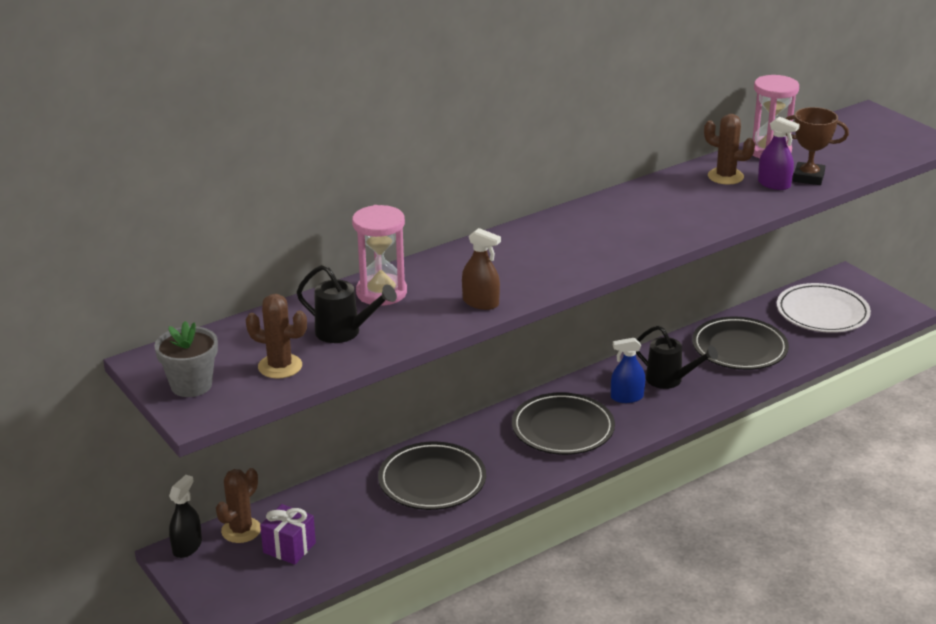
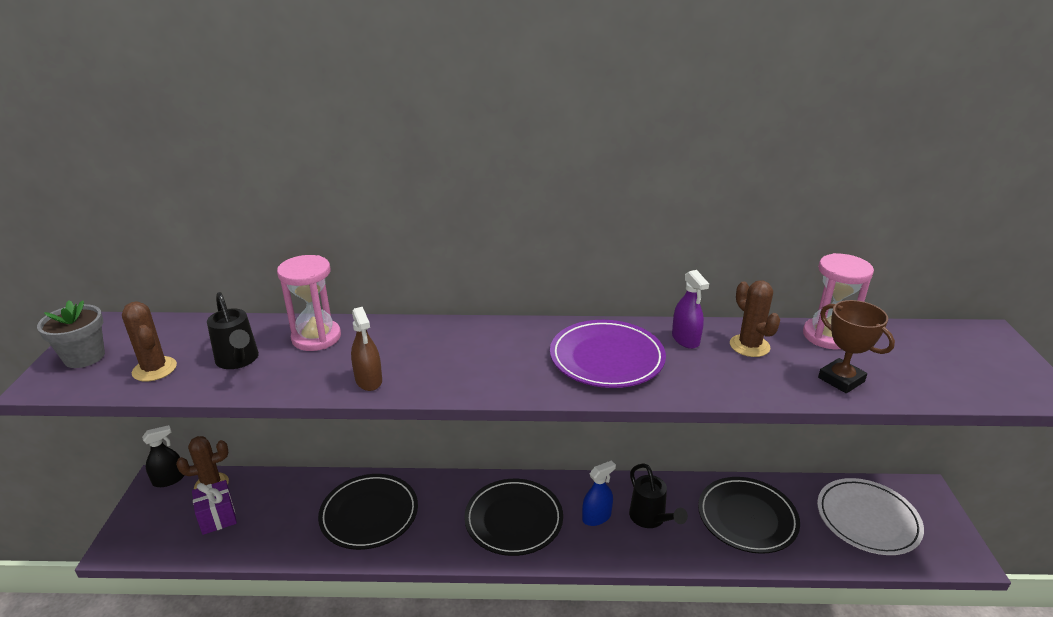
camera: 35 degrees right, 0 degrees up
(627, 397) = (596, 517): blue spray bottle -> blue spray bottle turned 120 degrees clockwise
(637, 221) = (607, 358): none -> purple plate
(774, 184) = (792, 373): purple spray bottle -> purple spray bottle (685, 339)

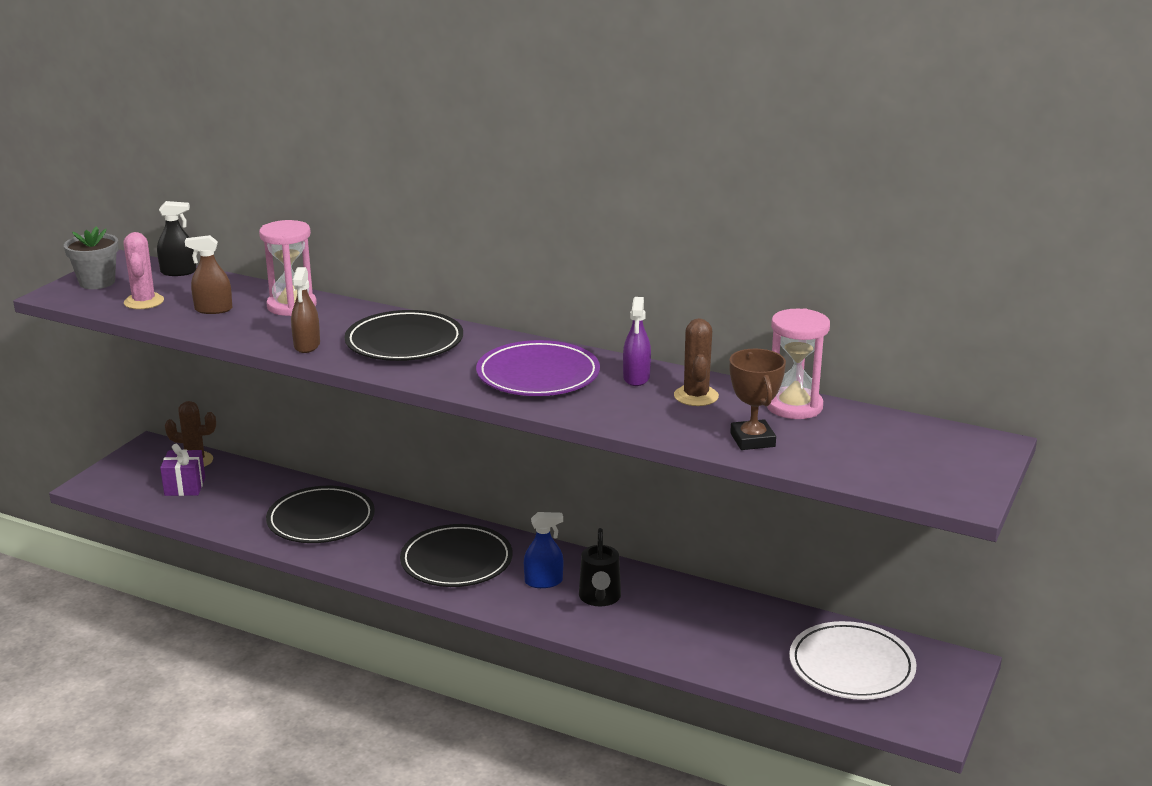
camera: 25 degrees right, 5 degrees down
(154, 369) = (144, 302): brown cactus -> pink cactus
(169, 479) = (161, 447): black spray bottle -> black spray bottle (178, 272)
(238, 360) = (213, 309): black watering can -> brown spray bottle
(747, 517) = (709, 626): black plate -> black plate (404, 342)

